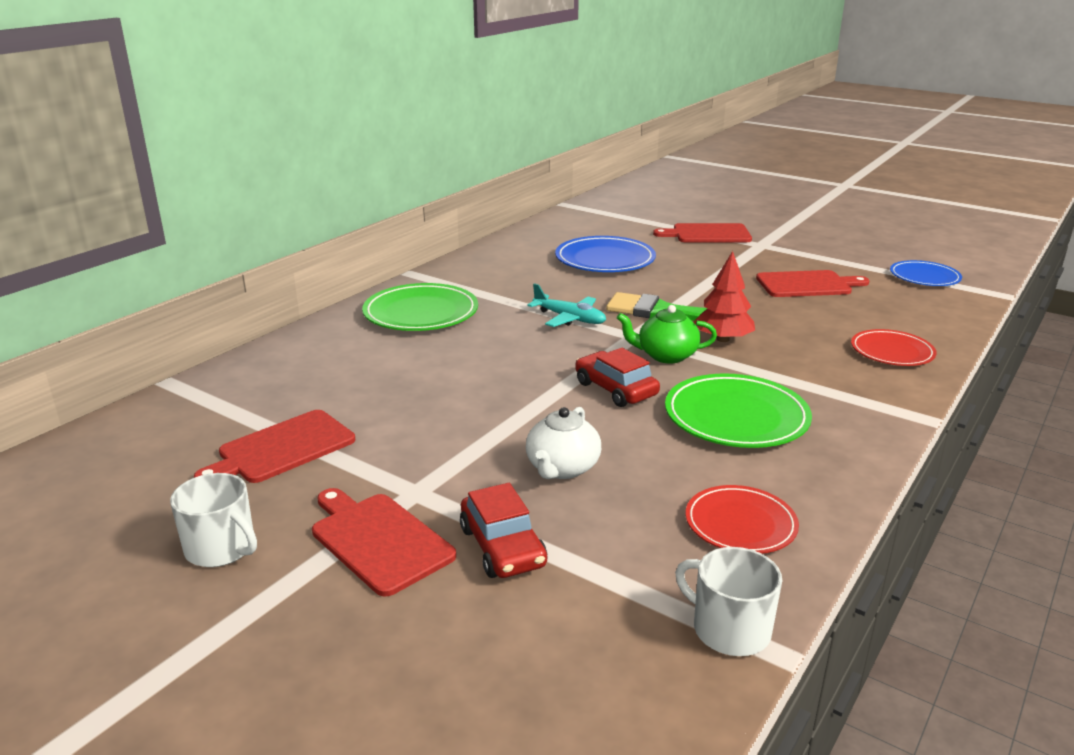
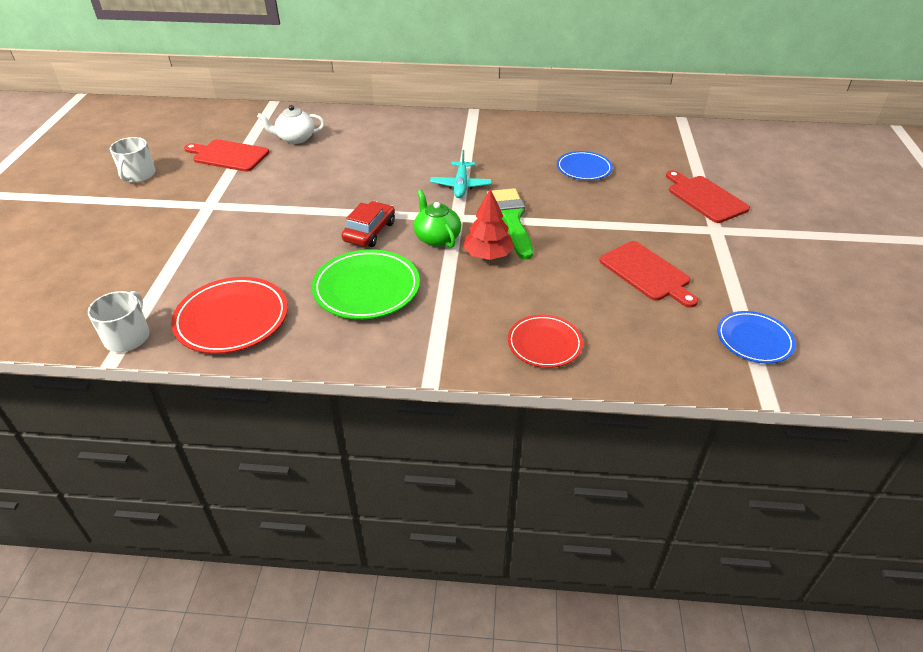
camera: 60 degrees right, 15 degrees up
(378, 540) = (162, 210): red cutting board -> none
(421, 313) = (417, 135): green plate -> none
(502, 547) = (171, 246): red car -> none
(562, 468) = (258, 241): white teapot -> white teapot (295, 138)
(605, 260) = (584, 168): blue plate -> blue plate, size x0.64
(740, 524) = (232, 319): red plate -> red plate, size x1.56

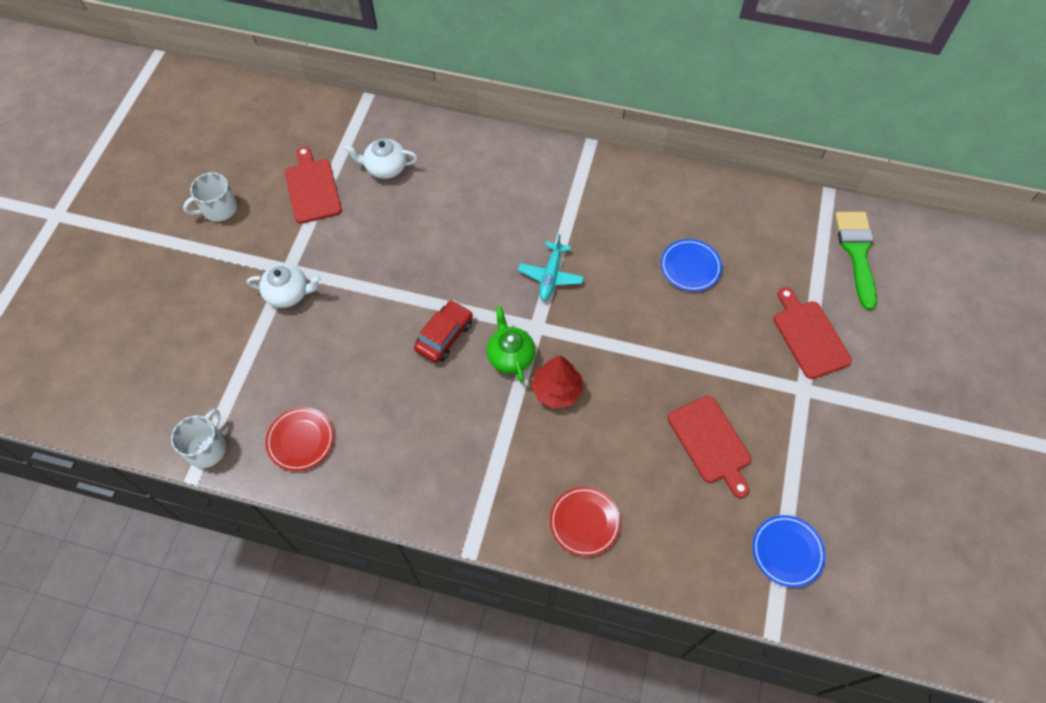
camera: 10 degrees right, 20 degrees up
(138, 175) = (218, 208): white mug -> white mug turned 45 degrees clockwise
(210, 220) = (288, 293): none -> white teapot
(228, 155) = (312, 188): red cutting board -> red cutting board turned 45 degrees clockwise
(232, 319) = (300, 440): red plate -> red plate, size x0.64
(366, 288) = (430, 419): green plate -> none
(511, 219) = (592, 338): green brush -> green brush (857, 252)

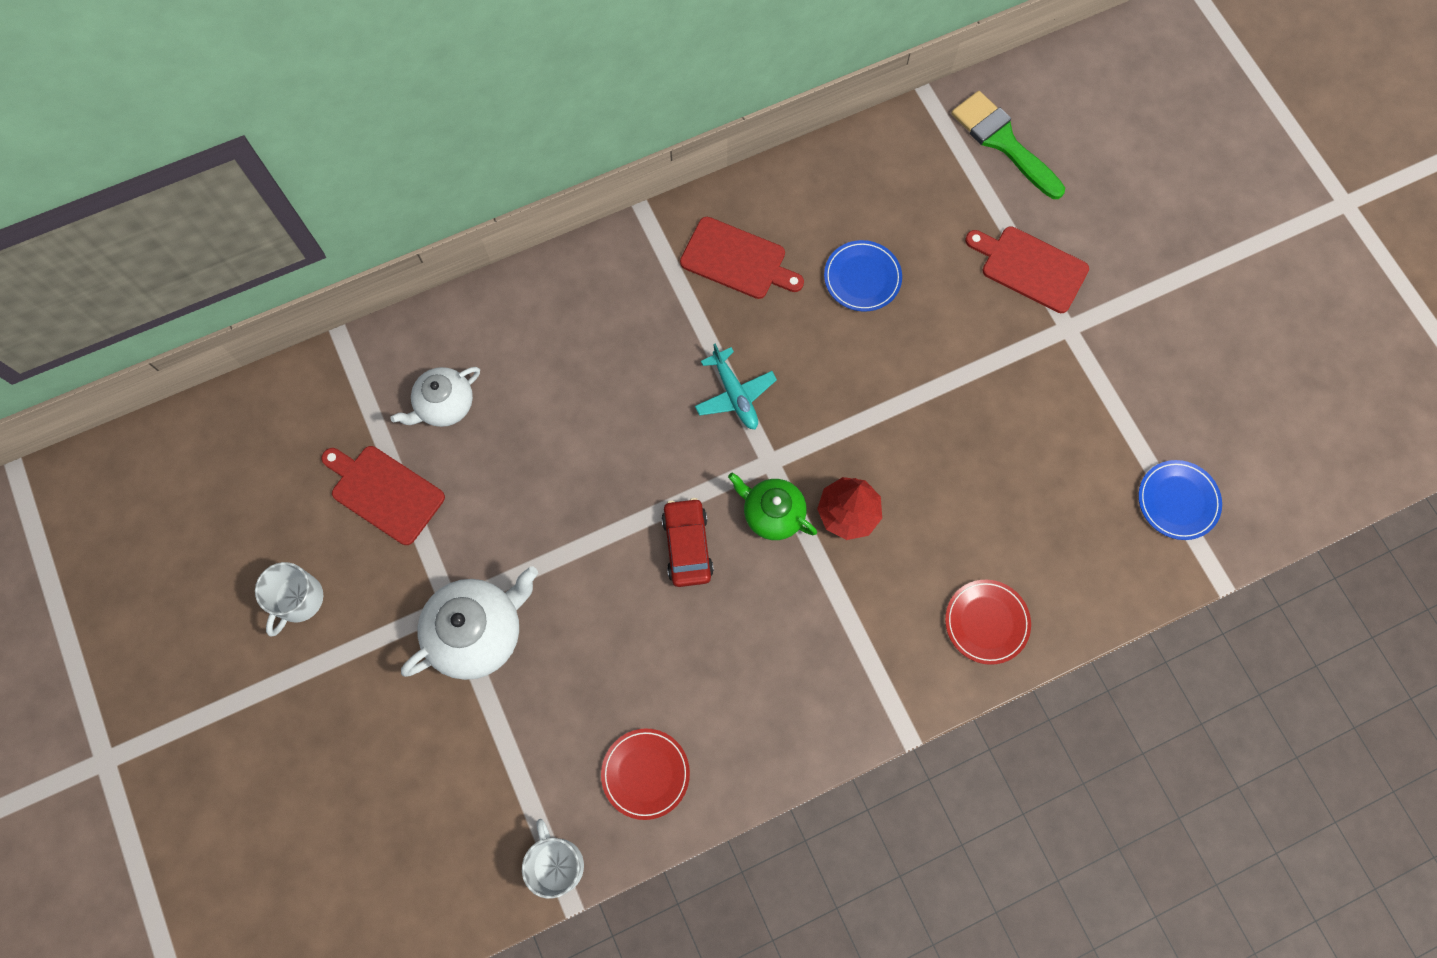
camera: 40 degrees left, 10 degrees up
(288, 293) = (478, 632): white teapot -> white teapot, size x1.54
(710, 443) = (1031, 450): red cutting board -> red cutting board (737, 260)

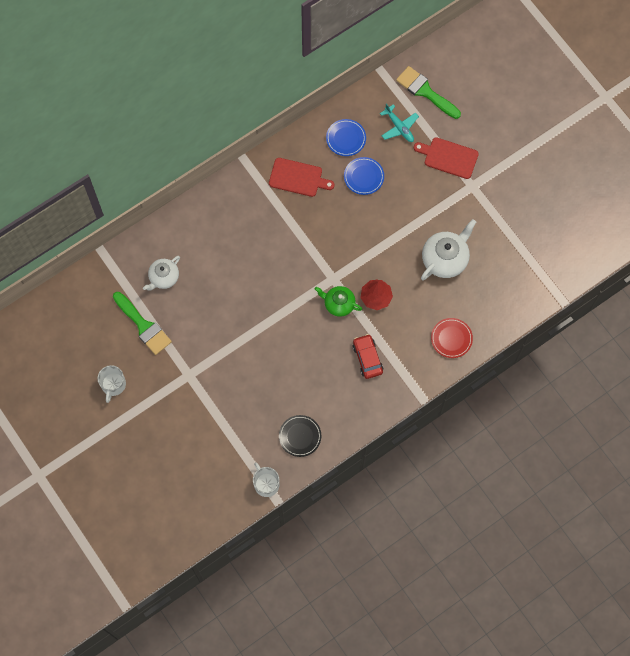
camera: 10 degrees left, 0 degrees up
(384, 492) = (143, 326): red cutting board -> green brush
(478, 632) = (205, 385): white teapot -> white teapot (445, 259)
(645, 774) = (300, 436): red plate -> black plate
(687, 546) = (299, 326): red car -> red car (367, 358)
(735, 395) = (309, 248): turquoise plane -> turquoise plane (399, 127)
(1177, 501) = (536, 264): blue plate -> blue plate (346, 138)

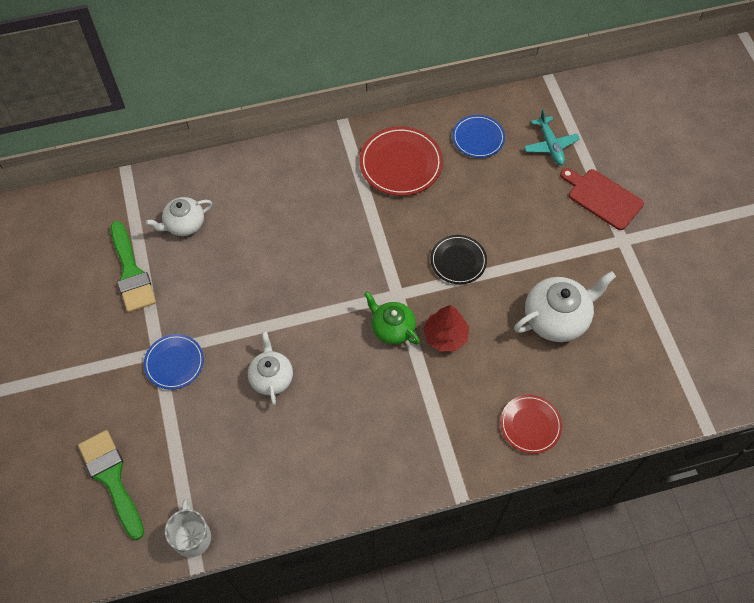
camera: 20 degrees right, 10 degrees down
(113, 385) = (57, 331): white mug -> none
(272, 365) = (271, 377): none -> white teapot
(298, 178) = (401, 164): red cutting board -> red plate
(300, 436) = (267, 486): black plate -> black plate (458, 261)
(363, 177) = (484, 187): blue plate -> blue plate (174, 363)
(367, 358) = (403, 412): red car -> none
(425, 91) = (597, 116): green brush -> green brush (112, 478)

